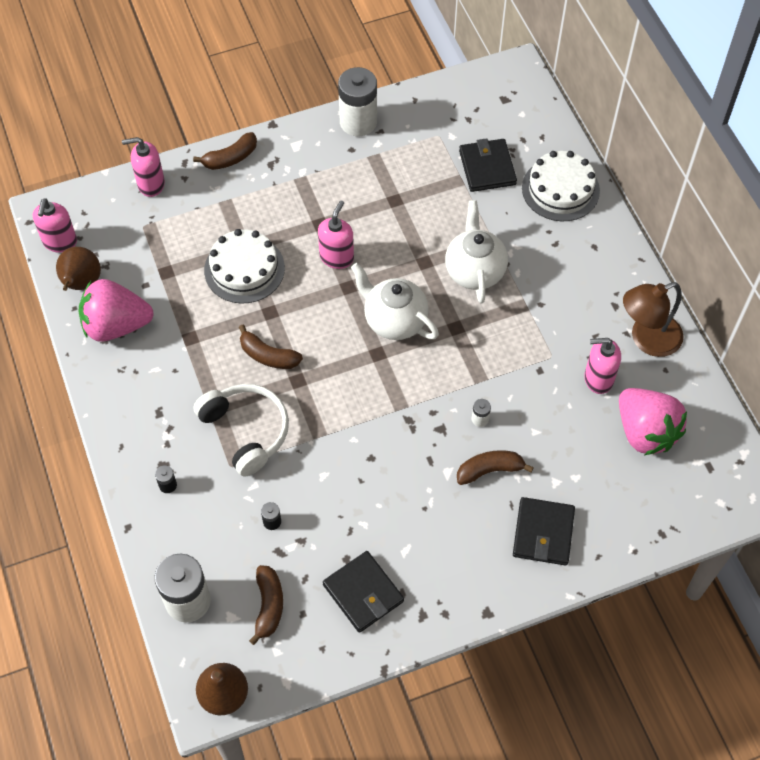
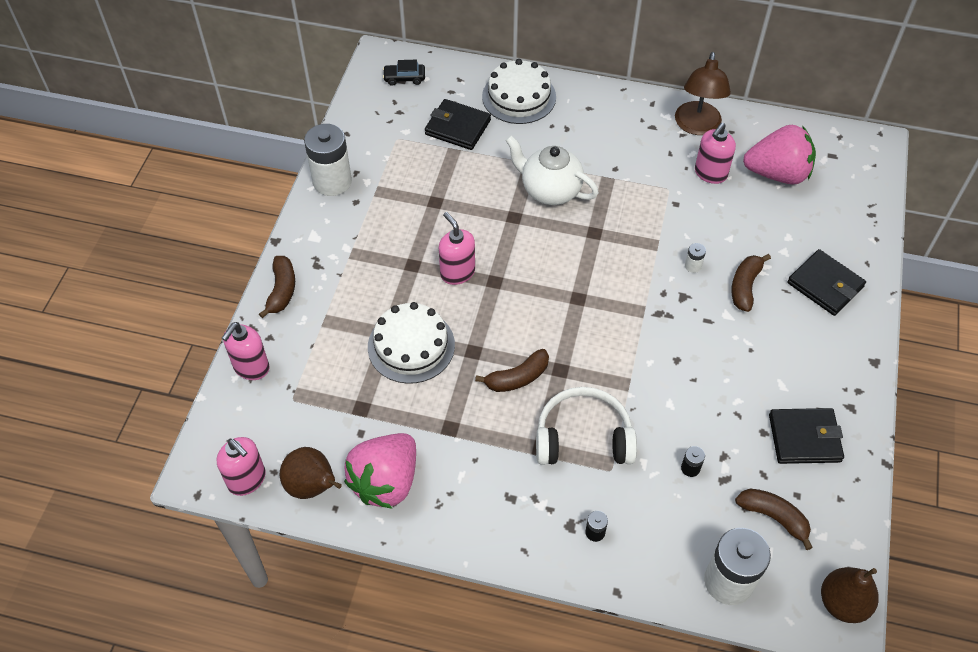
camera: 55 degrees left, 5 degrees down
(394, 320) = (554, 269): white teapot -> none
(508, 99) = (404, 78): none -> black car

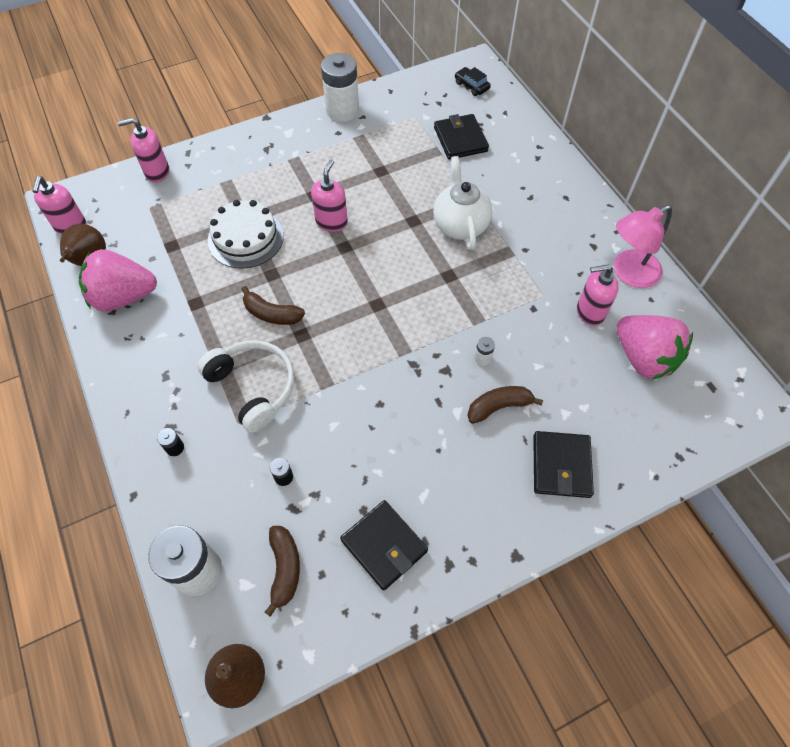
camera: 50 degrees right, 5 degrees up
(282, 290) = (229, 146): brown banana -> none
(519, 97) = (528, 152): white cake -> none
(697, 126) = (628, 273): brown lamp -> pink lamp

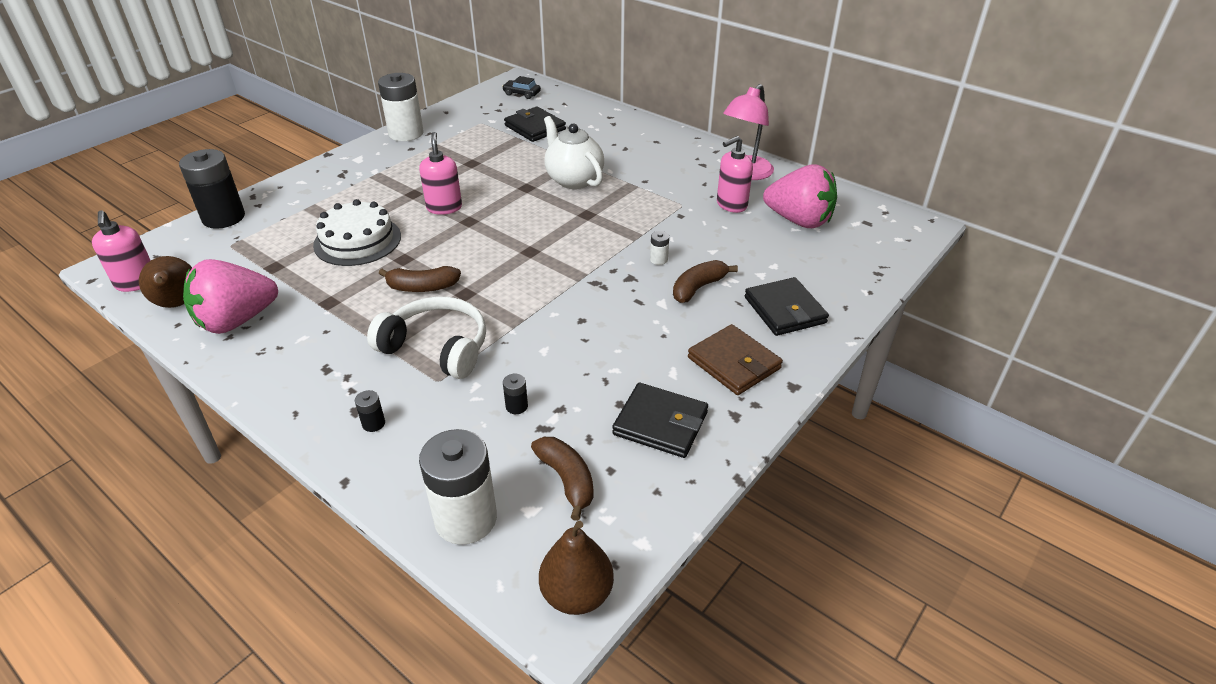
camera: 25 degrees left, 20 degrees down
(157, 172) = (223, 217): pink soap dispenser -> black battery
(480, 508) = (734, 363): none -> brown wallet

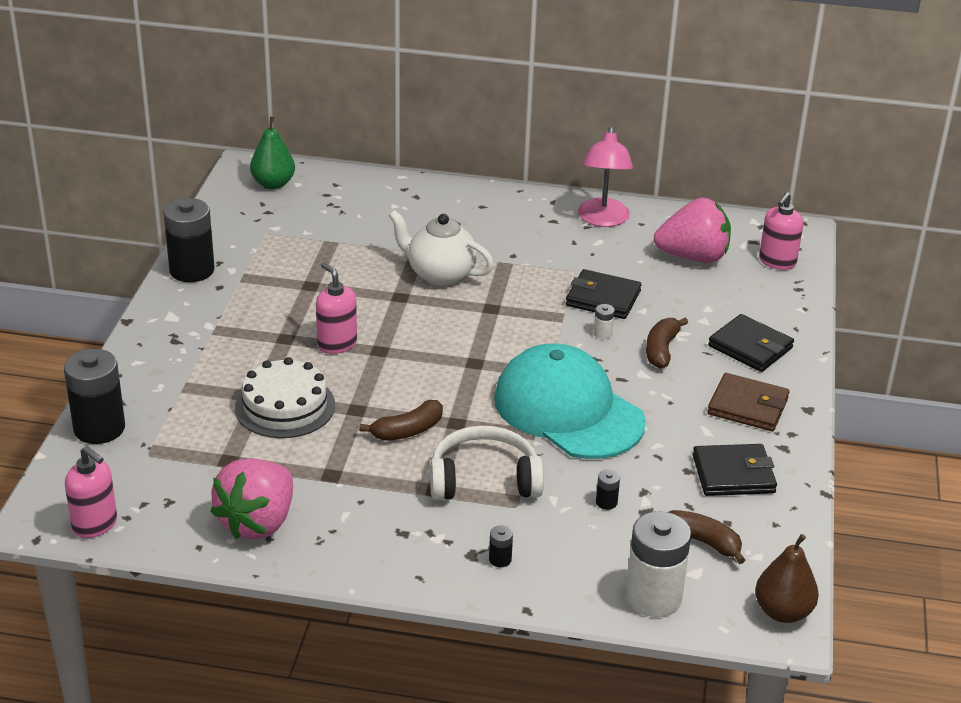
camera: 30 degrees left, 5 degrees down
(177, 304) = (172, 529): brown pear -> none
(406, 133) = (192, 270): white battery -> black battery
(521, 94) = (273, 184): black car -> green pear
(535, 127) = (334, 224): black wallet -> black wallet (603, 298)
(566, 313) = (568, 410): none -> turquoise cap
(731, 205) = (619, 258): pink soap dispenser -> pink soap dispenser (777, 262)

